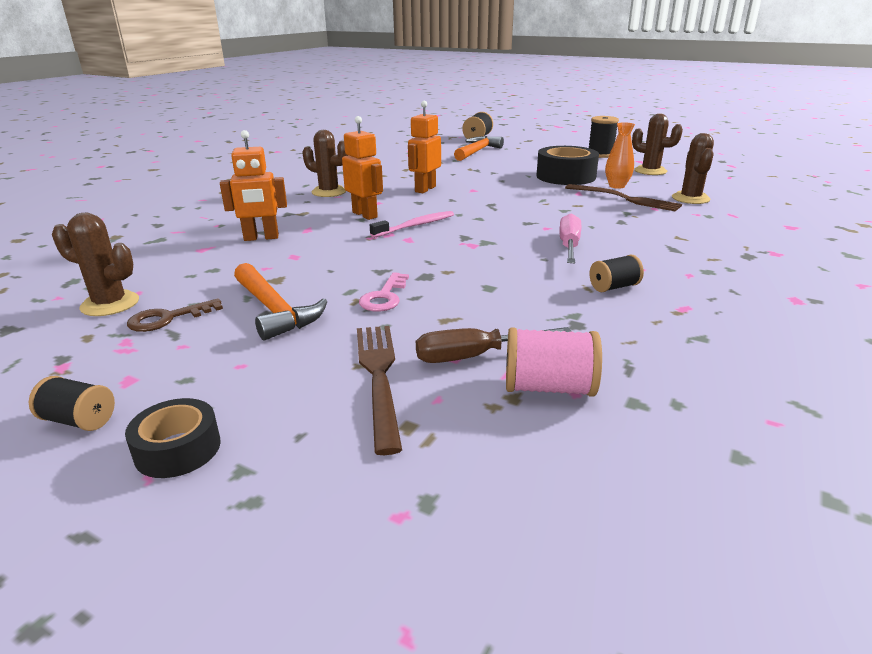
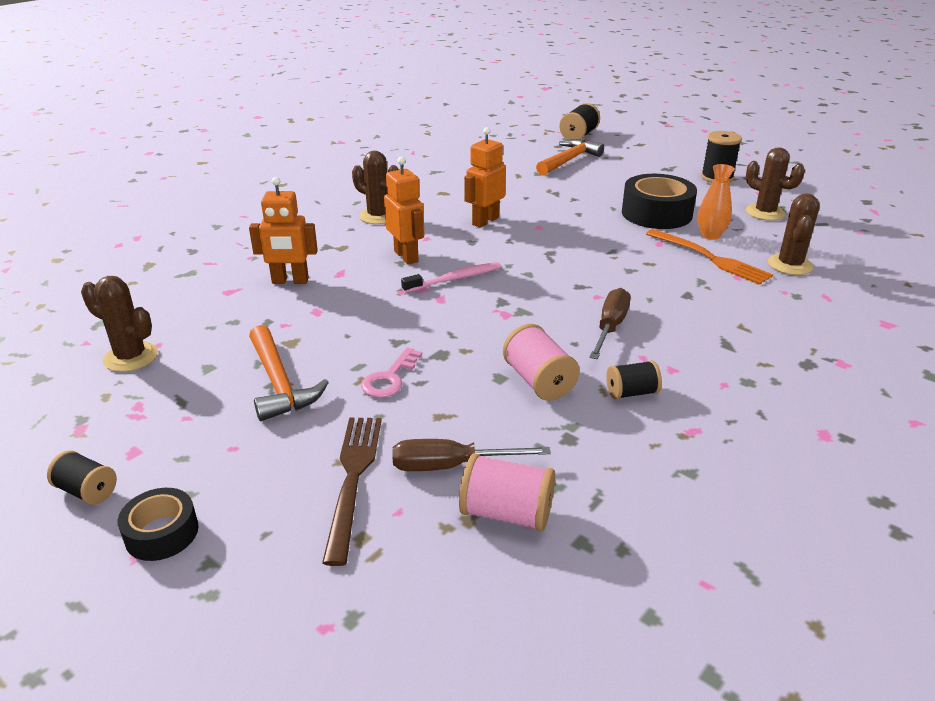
camera: 10 degrees right, 5 degrees up
(168, 318) = (180, 382): brown key -> none
(526, 286) = (538, 381): none -> pink spool
(569, 246) = (610, 327): pink screwdriver -> brown screwdriver
(626, 199) = (711, 258): brown fork -> orange fork

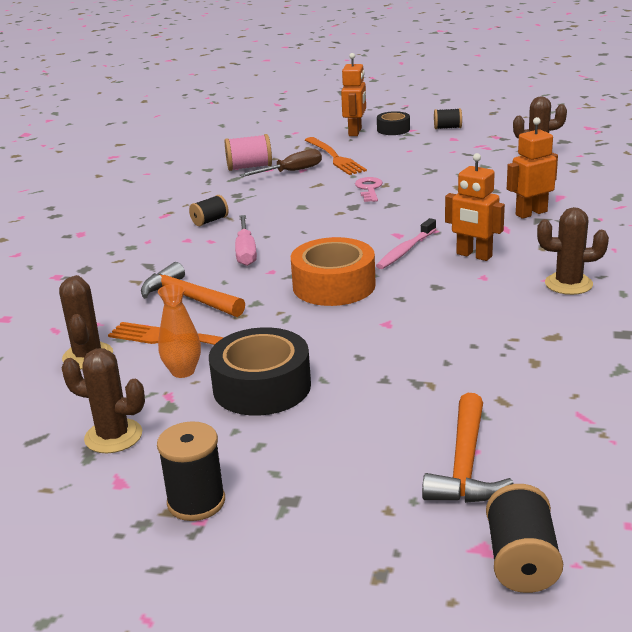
camera: 155 degrees right, 5 degrees down
(279, 383) = (430, 171): orange hammer -> orange hammer (189, 298)
(353, 477) = (335, 158): brown fork -> orange fork
(485, 221) = (452, 312): orange robot -> orange robot (355, 132)
(538, 381) = (274, 211): pink spool -> none
(551, 265) = (334, 285): none -> orange tape
(610, 327) = (246, 252): brown screwdriver -> pink screwdriver

